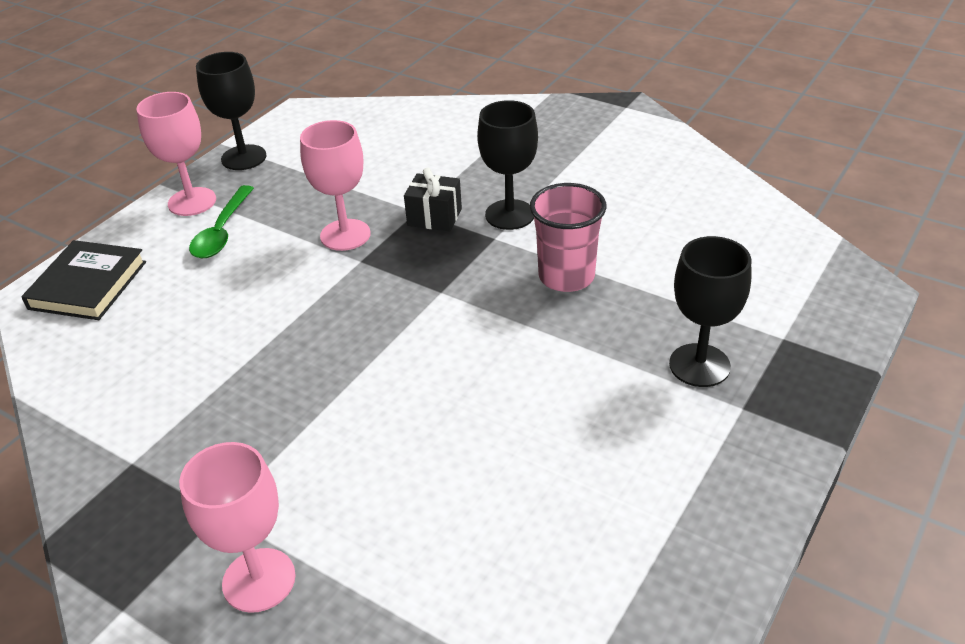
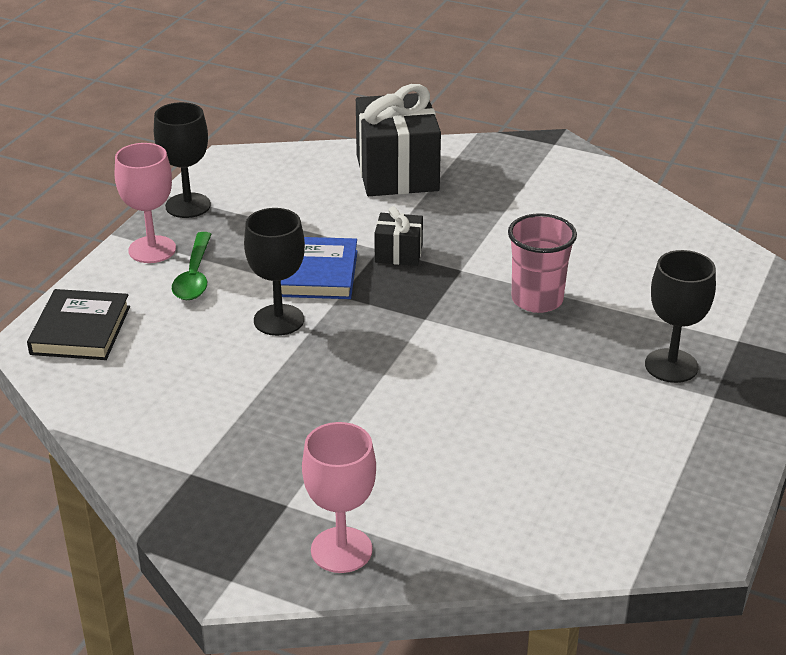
camera: 10 degrees left, 5 degrees down
(345, 235) = (317, 273): pink goblet -> blue book
(458, 131) = (397, 173): none -> black gift
(510, 215) = (469, 248): black goblet -> black goblet (279, 320)

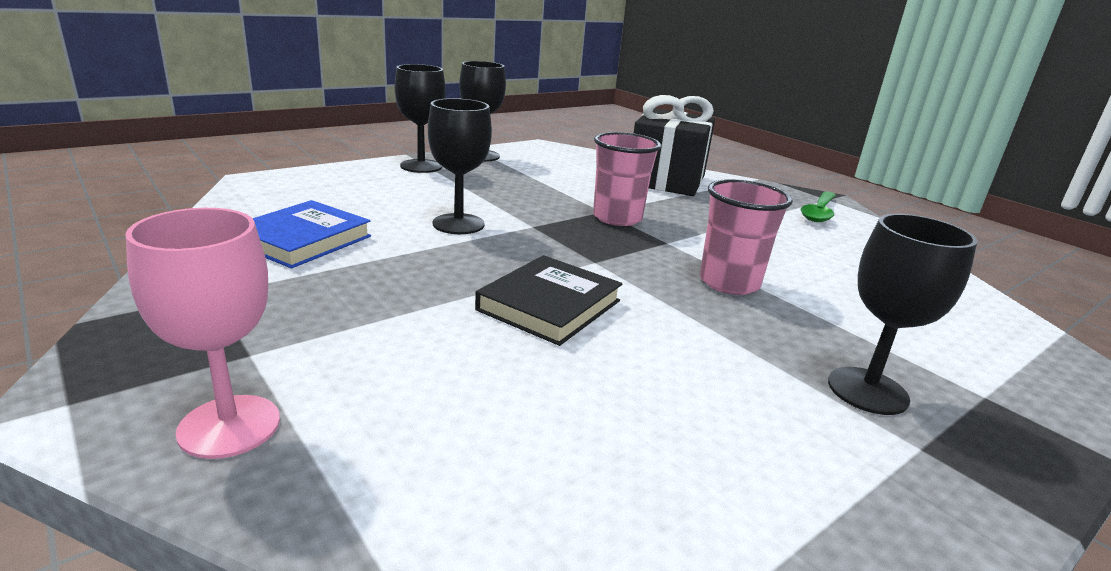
camera: 25 degrees right, 10 degrees down
(80, 330) = (299, 186): black book -> black book (549, 305)
(152, 249) = (421, 166): pink goblet -> black goblet
(194, 276) = (430, 185): green spoon -> green spoon (819, 212)
(317, 273) = (530, 209): blue book -> blue book (303, 240)
(398, 253) = (617, 218): black gift -> pink cup

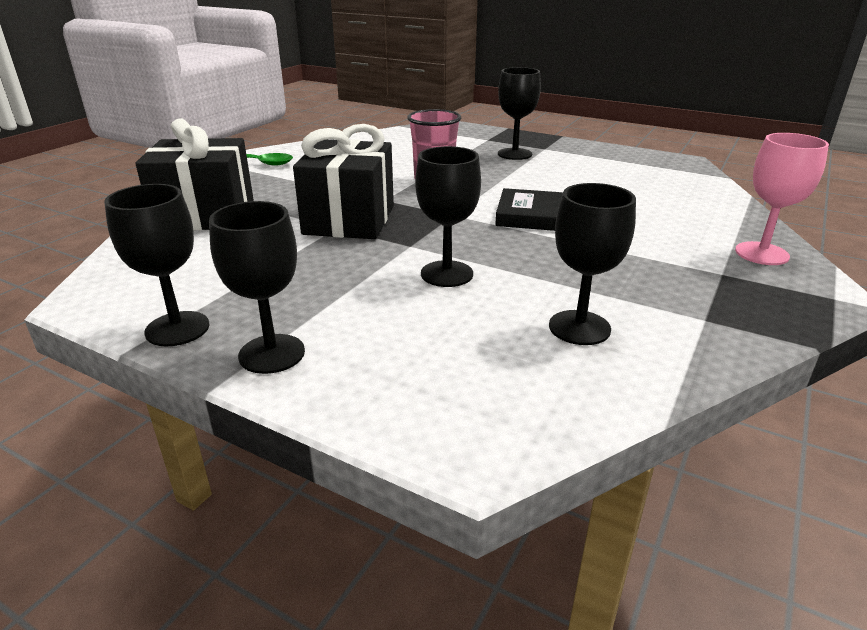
camera: 110 degrees left, 5 degrees up
(303, 240) = (579, 328): blue book -> black goblet
(617, 218) = (349, 220): pink cup -> black gift

